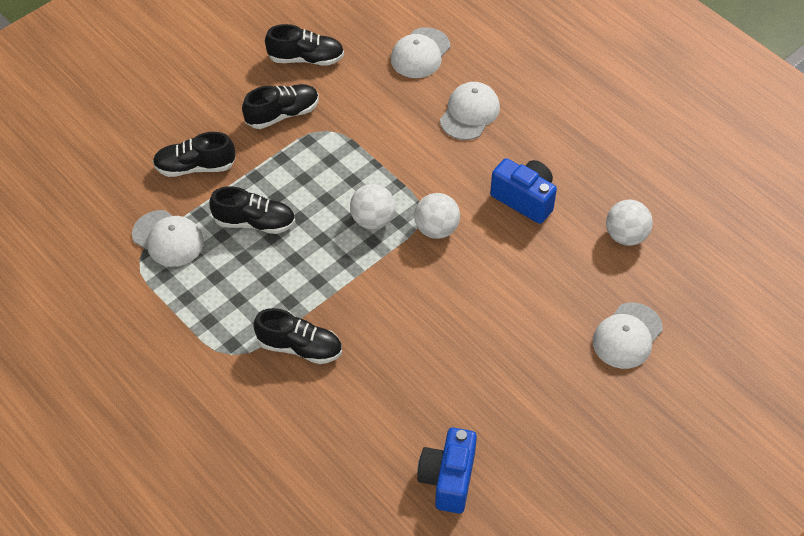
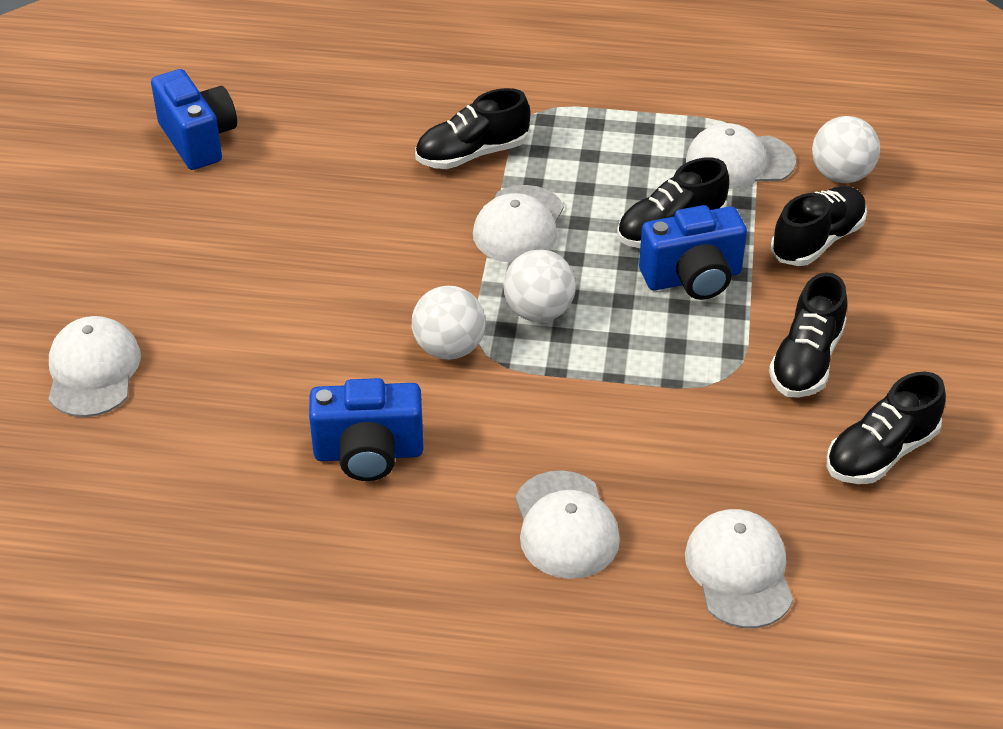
camera: 140 degrees right, 10 degrees down
(279, 187) = (693, 278): none -> blue camera
(327, 278) = (519, 225): none -> white cap
(626, 235) = (183, 491): white ball -> white ball (841, 175)

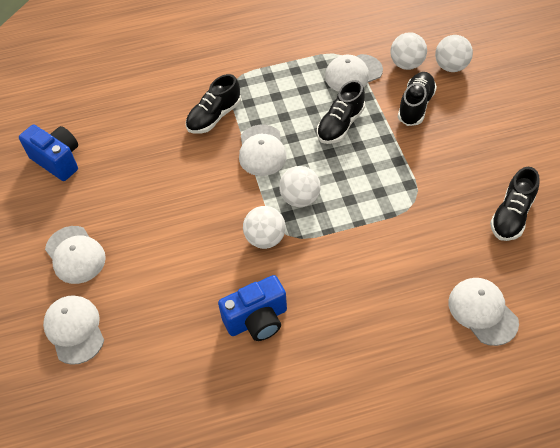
camera: 20 degrees left, 10 degrees up
(565, 525) = (383, 321): white cap -> white cap (75, 255)
(693, 278) = (367, 150): blue camera -> none
(806, 361) = (448, 176): black shoe -> none
(917, 202) = (451, 67): none -> white ball

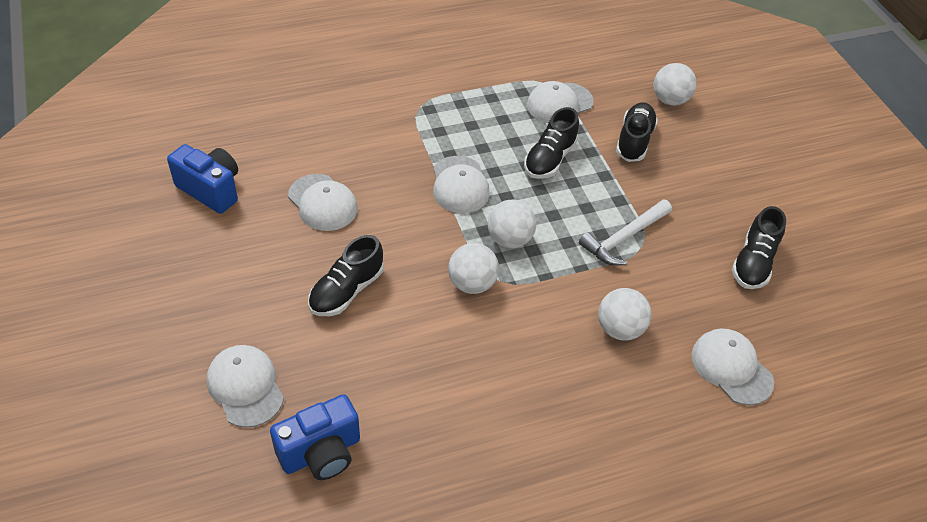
camera: 10 degrees left, 5 degrees down
(75, 255) = (240, 299): white cap -> white cap (322, 203)
(214, 116) = (400, 145): black shoe -> black shoe (347, 290)
(257, 320) = (470, 376): blue camera -> blue camera (321, 453)
(398, 195) = (623, 238): none -> white hammer
(406, 64) = (619, 95): white ball -> white ball (619, 329)

